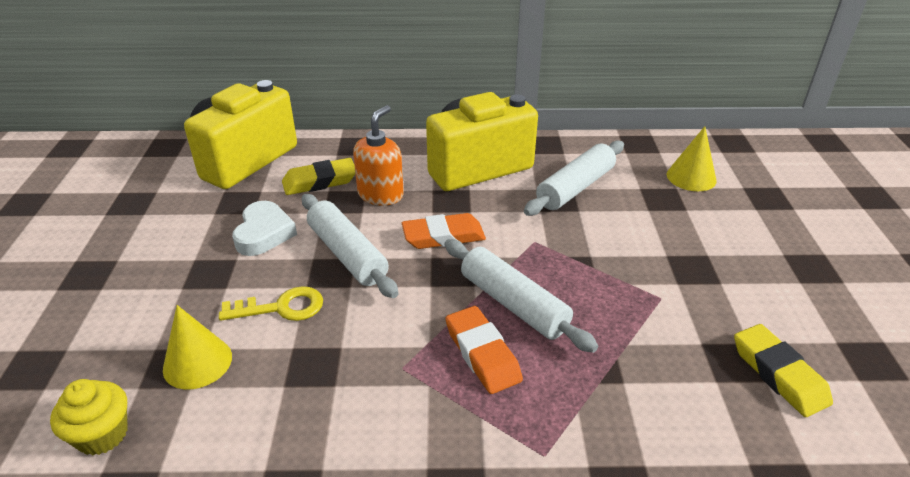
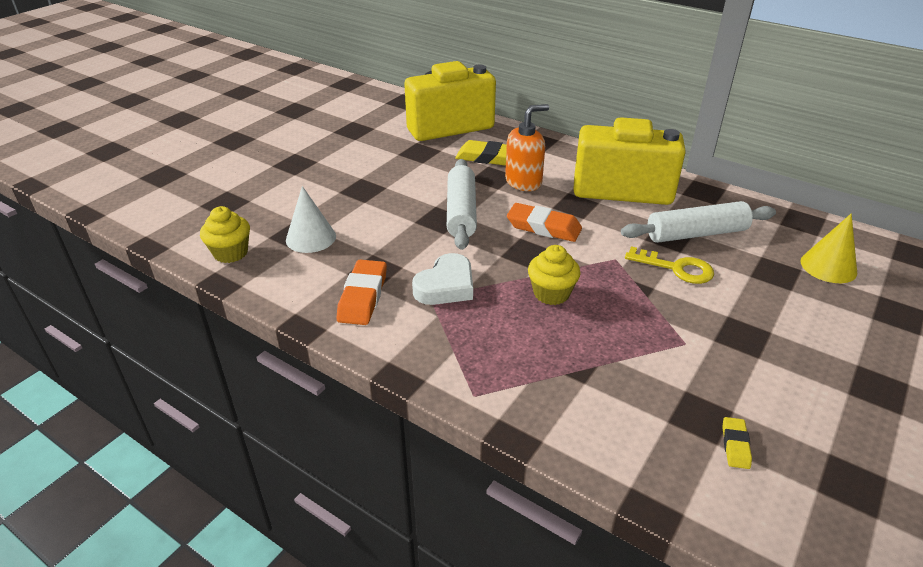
camera: 35 degrees right, 0 degrees up
(197, 362) = (311, 238): yellow cone -> white cone
(264, 233) = (418, 178): white heart -> white heart (446, 286)
(281, 307) = (387, 227): yellow key -> yellow key (676, 268)
(482, 354) = (494, 314): orange eraser -> orange eraser (363, 297)
(513, 304) = (551, 293): white rolling pin -> yellow cupcake
(778, 374) = (735, 445): yellow eraser -> yellow eraser, size x0.53

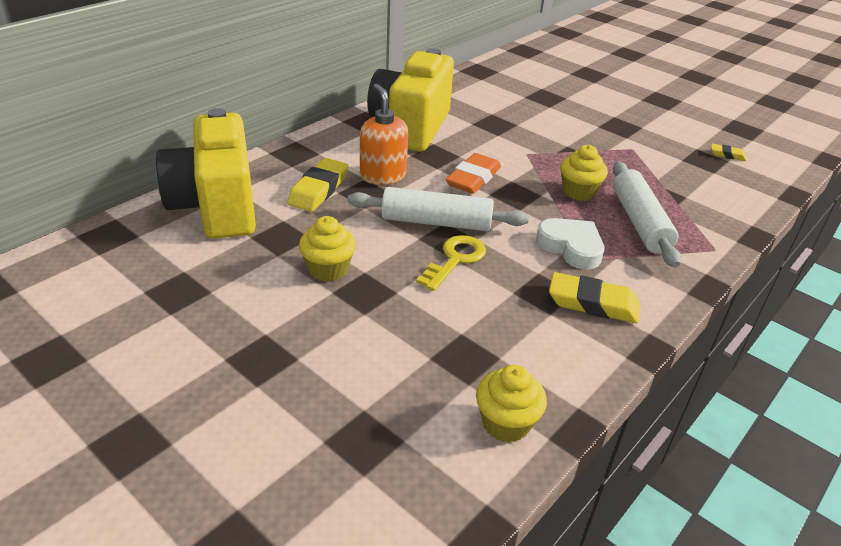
camera: 85 degrees left, 0 degrees up
(311, 238) = (475, 342): white cone -> none
(363, 297) = (593, 303): orange eraser -> yellow eraser
(385, 173) = (328, 269): none -> yellow cupcake
(676, 268) = (540, 131): yellow key -> yellow key (455, 260)
(696, 234) = (492, 112): white rolling pin -> white rolling pin (640, 222)
(828, 266) = (538, 79): yellow cone -> none

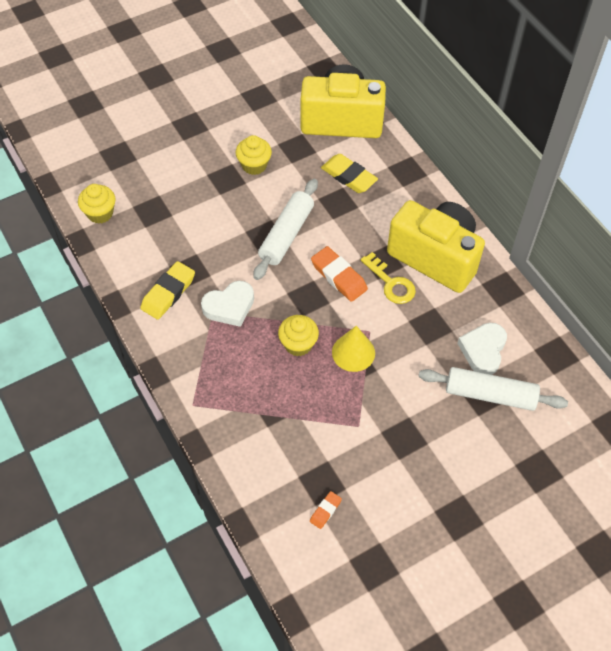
camera: 110 degrees right, 20 degrees up
(383, 175) = (359, 218): orange soap dispenser -> none
(455, 260) = (240, 233): yellow key -> yellow key (391, 283)
(501, 99) = (483, 350): none -> white heart
(559, 159) = (353, 352): none -> yellow cone
(640, 222) = (243, 368): white rolling pin -> white rolling pin (490, 395)
(727, 155) = (325, 511): yellow eraser -> orange eraser

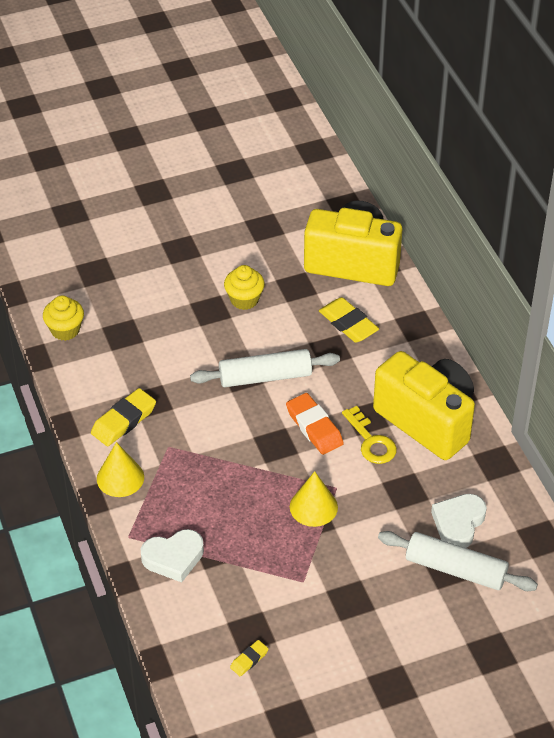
camera: 10 degrees right, 10 degrees down
(175, 348) = (120, 478): none -> yellow cone
(229, 306) = (187, 443): white heart -> white heart (173, 558)
(286, 235) = (265, 376): white rolling pin -> white rolling pin turned 45 degrees clockwise
(298, 344) = (254, 491): yellow cupcake -> none
(325, 511) = (249, 660): orange eraser -> yellow eraser

